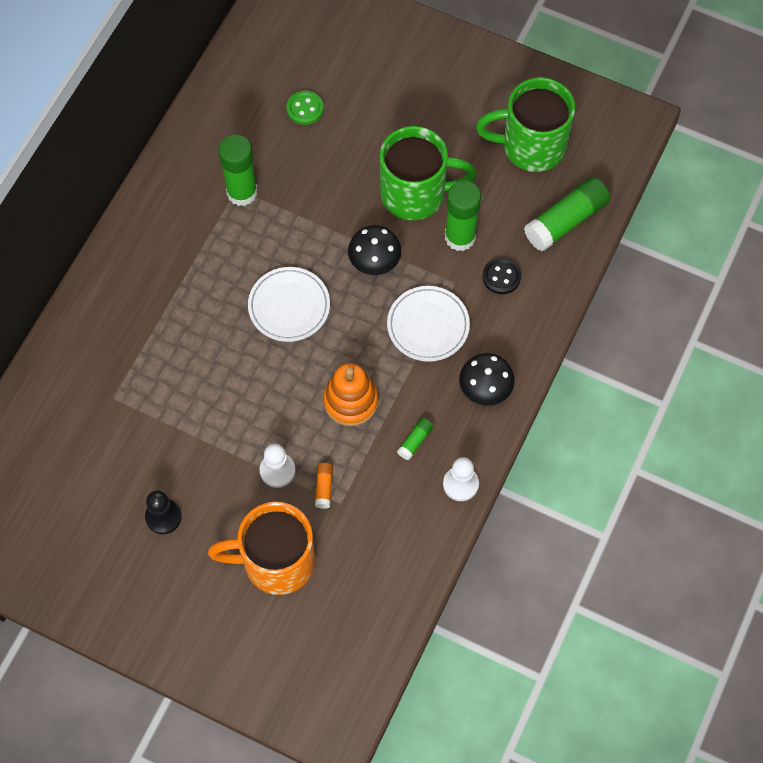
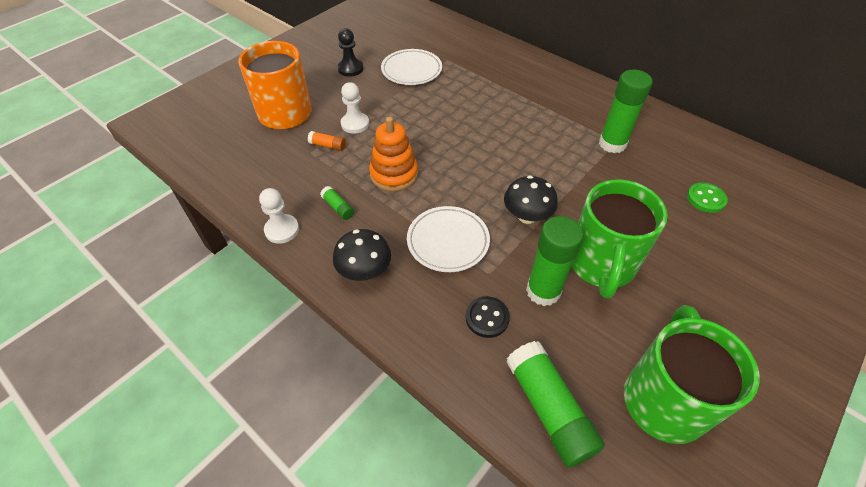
camera: 105 degrees right, 15 degrees down
(289, 306) = (495, 153): white plate -> white plate (411, 70)

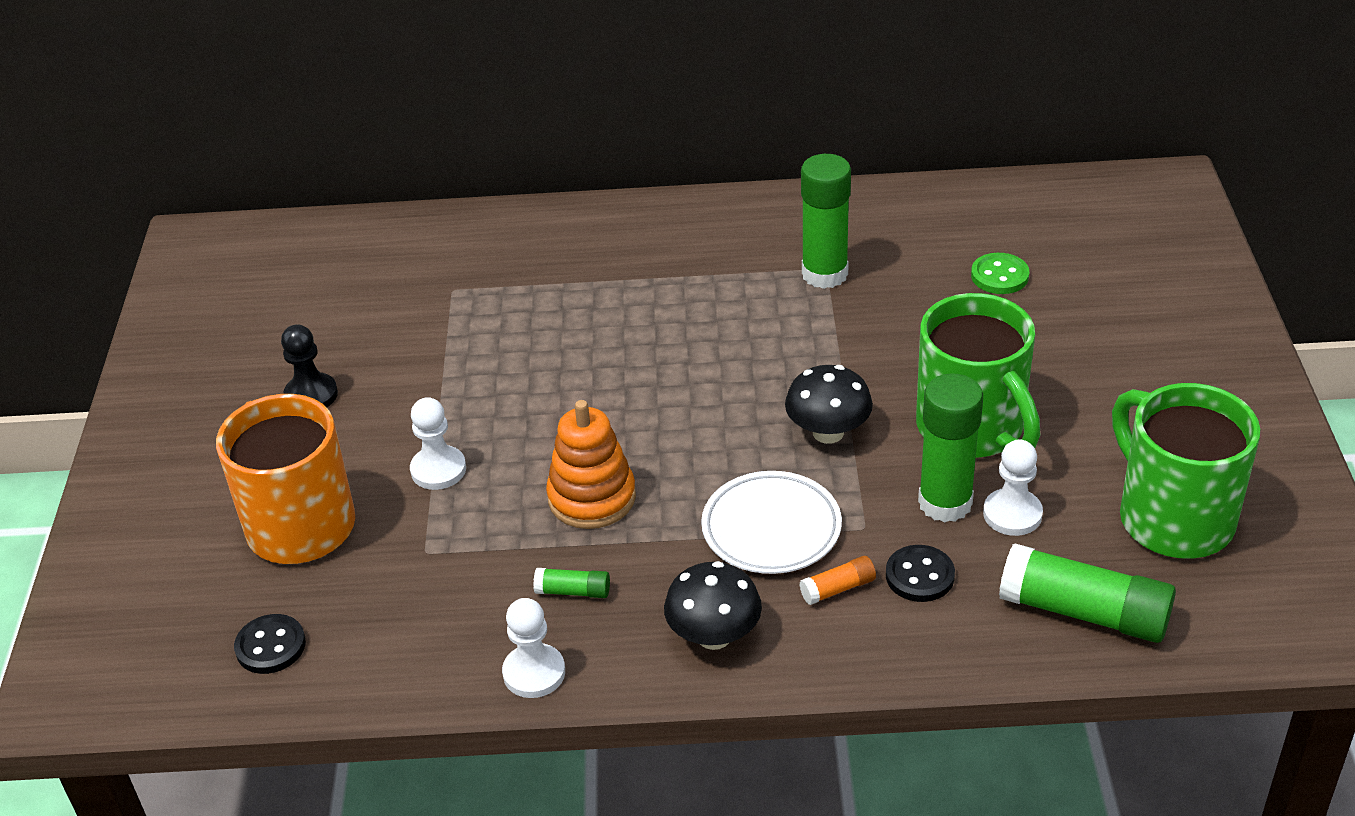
camera: 40 degrees left, 10 degrees down
(220, 150) = (270, 646): none -> black button
(328, 145) = (439, 526): orange glue stick -> orange glue stick (838, 589)
(411, 70) = (417, 338): white plate -> none
(571, 324) = (1012, 514): none -> white pawn

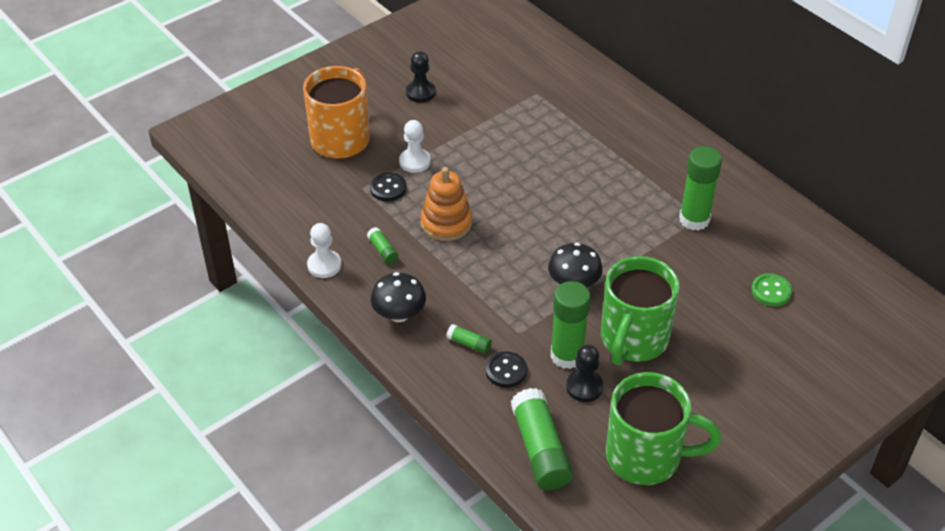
camera: 50 degrees right, 5 degrees up
(270, 646) = (268, 174): black button -> black button (388, 188)
(771, 528) = (486, 298): white plate -> none
(838, 589) = (469, 344): orange glue stick -> green glue stick
(1012, 514) = (584, 387): white pawn -> black pawn
(1172, 517) = (646, 457): green mug -> green mug turned 75 degrees clockwise

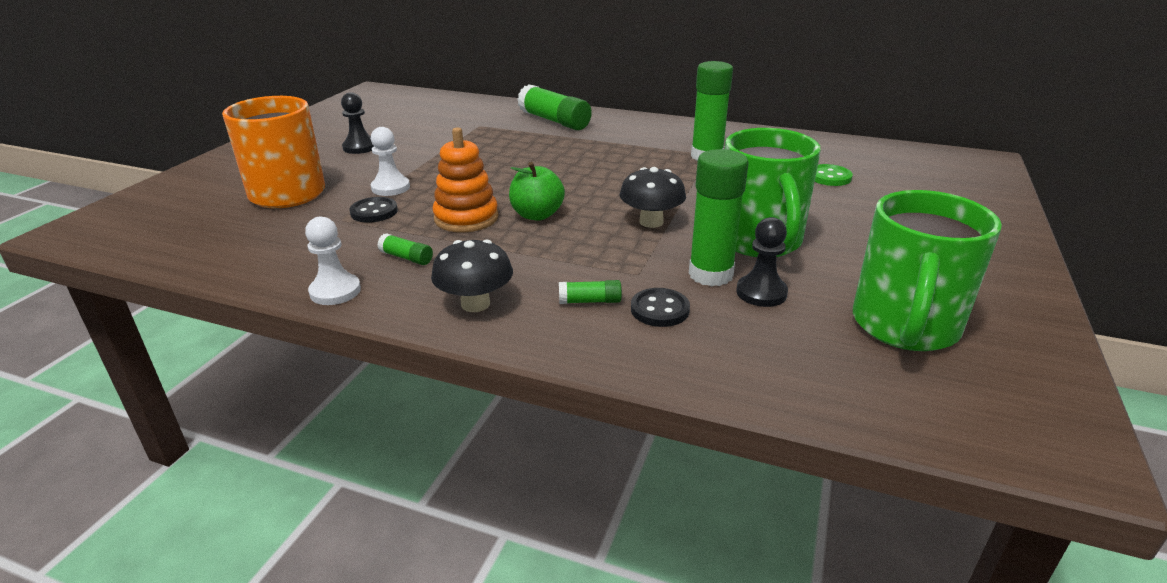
camera: 30 degrees left, 15 degrees down
(498, 240) = (537, 215): none -> green apple
(540, 449) = (786, 367): green glue stick -> green glue stick (554, 121)
(646, 457) = (904, 327): green mug -> green mug turned 135 degrees clockwise

